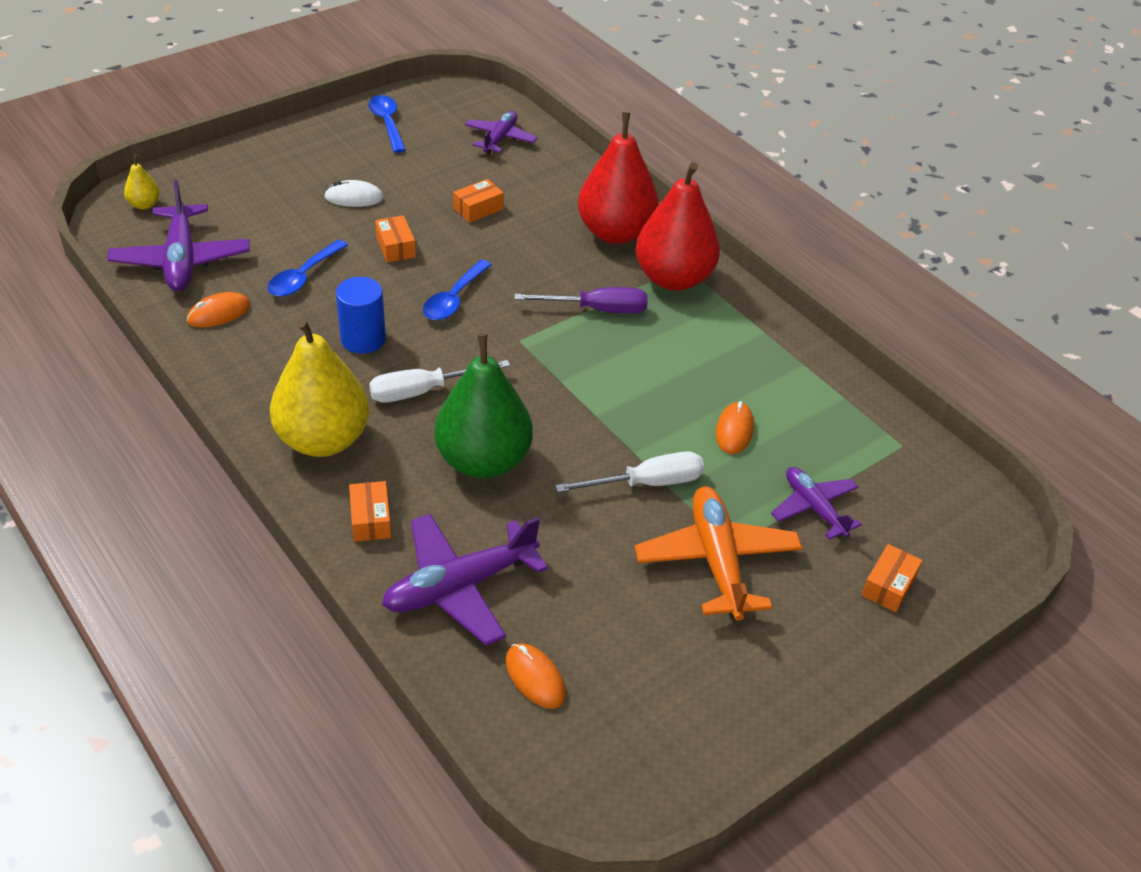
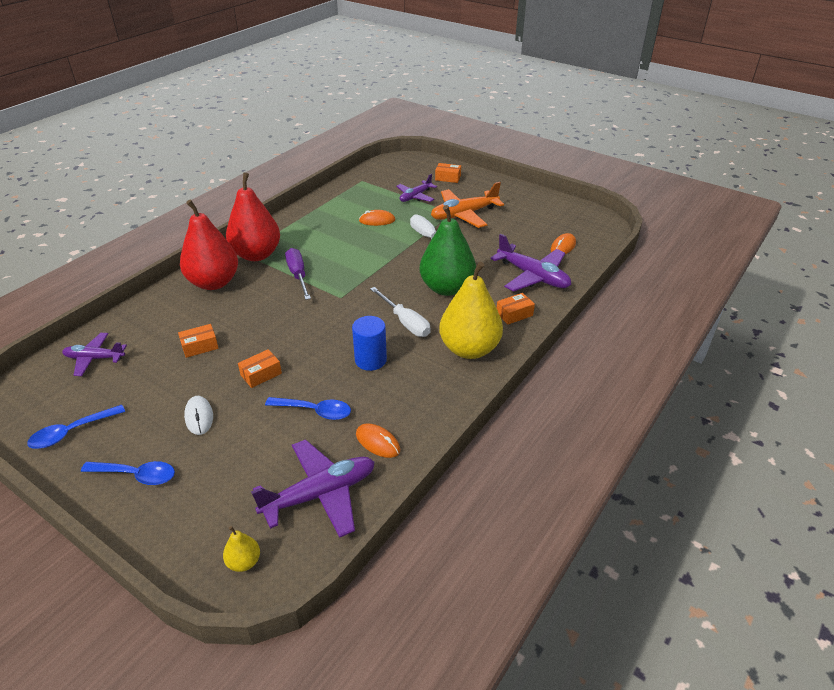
camera: 105 degrees left, 5 degrees down
(454, 299) = (311, 332): blue spoon -> blue spoon (136, 475)
(478, 209) = (200, 346): orange box -> orange box turned 60 degrees counterclockwise

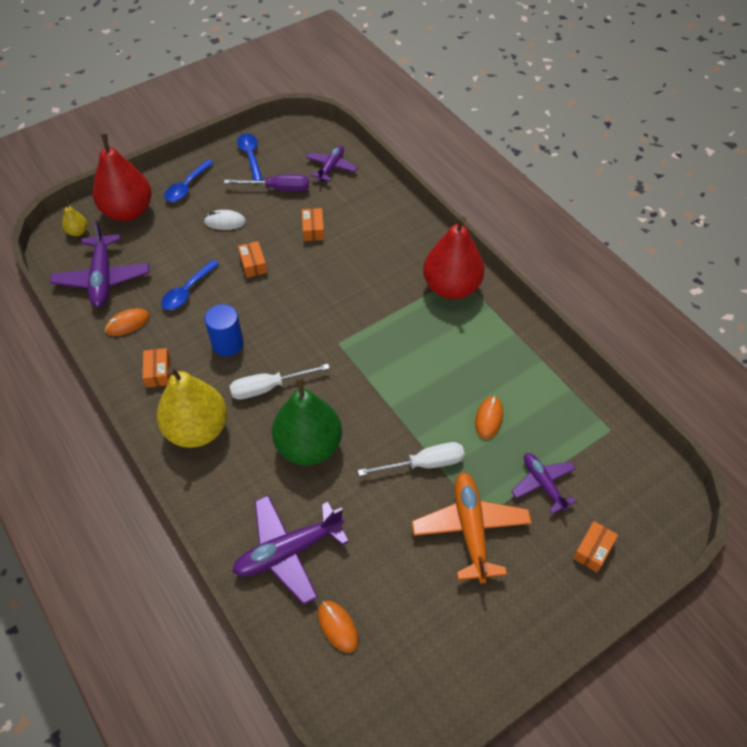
camera: 110 degrees right, 15 degrees up
(214, 282) = (411, 248): red pear -> red pear (128, 211)
(298, 275) = (395, 315): purple screwdriver -> purple screwdriver (278, 189)
(514, 314) = (228, 496): orange box -> orange box (158, 372)

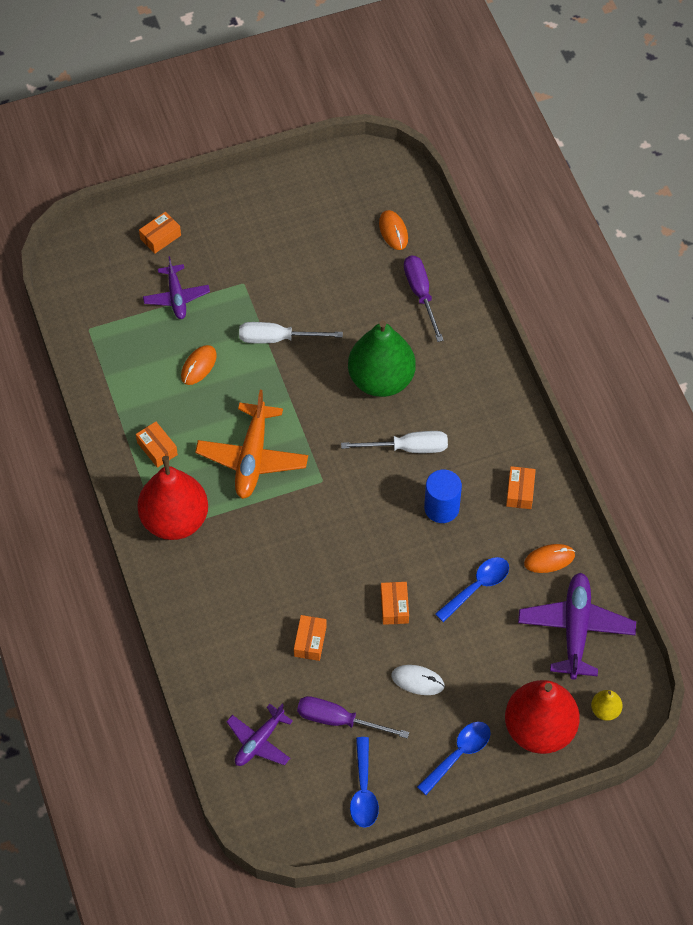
camera: 165 degrees left, 5 degrees up
(197, 429) = (486, 421): yellow pear -> none
(288, 551) = (421, 294): purple plane -> purple screwdriver
(470, 529) = (257, 275): orange plane -> orange plane (252, 457)
(492, 337) = (157, 448): none -> orange box

